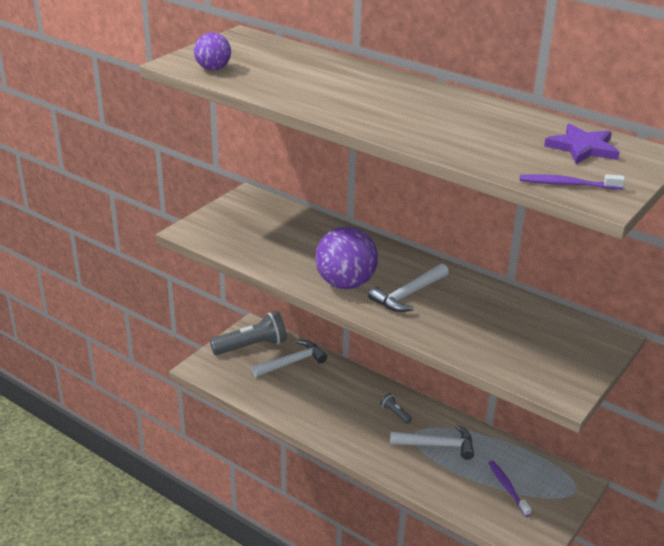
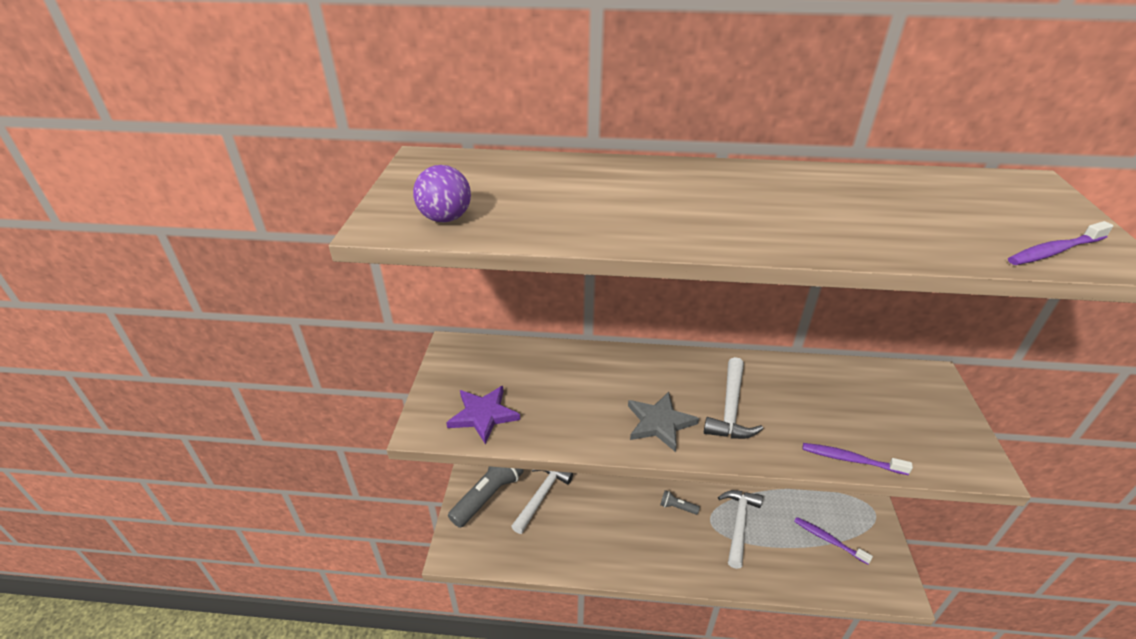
camera: 30 degrees left, 5 degrees up
(345, 283) = (659, 423): purple ball -> grey star
(437, 445) = (739, 524): white hammer -> white hammer turned 45 degrees counterclockwise
(463, 352) = (851, 459): none -> purple toothbrush
(582, 148) = (977, 197): purple star -> purple star (483, 415)

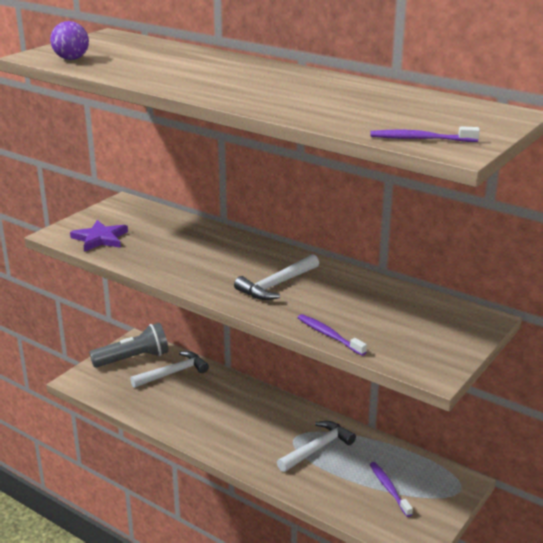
camera: 30 degrees right, 10 degrees down
(659, 423) = (213, 276): grey star -> none
(677, 507) = (275, 419): grey flashlight -> none

